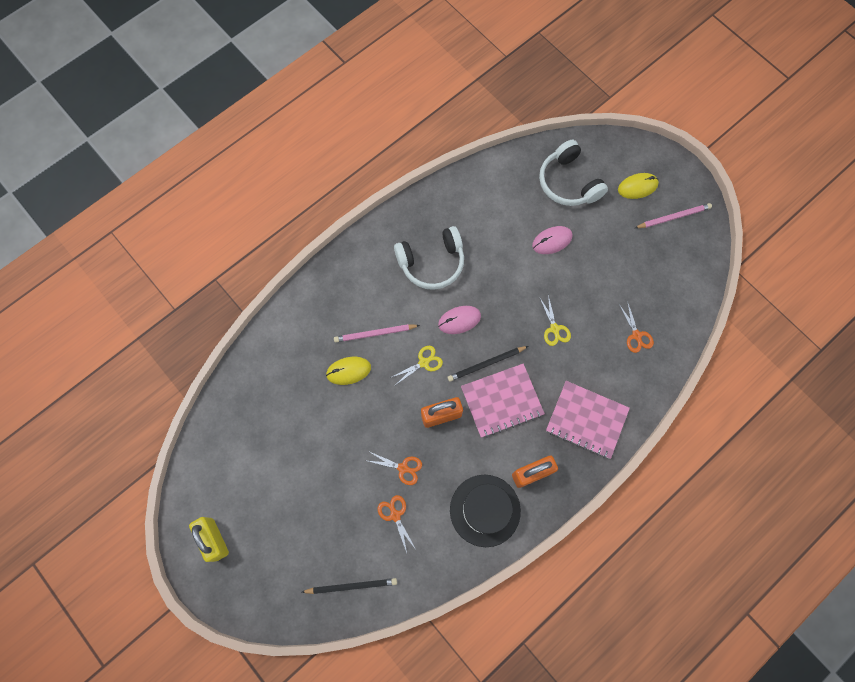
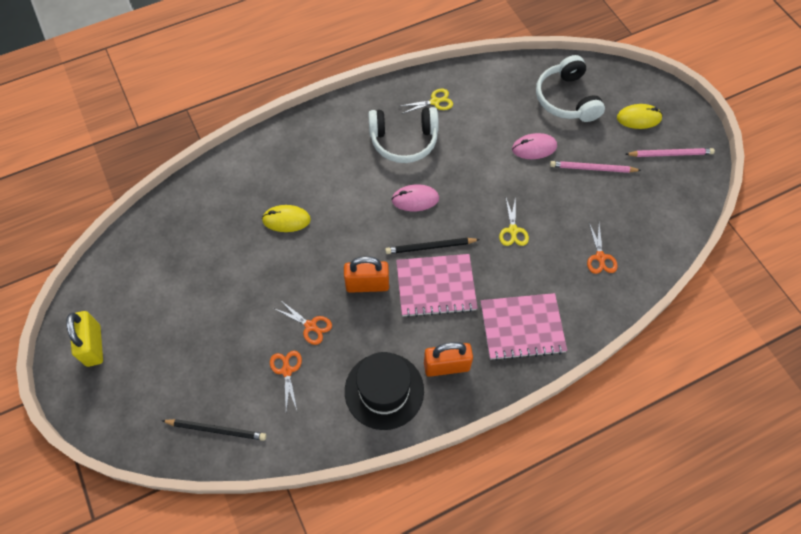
camera: 15 degrees right, 10 degrees down
(375, 334) = (325, 192): pink pencil -> pink pencil (592, 168)
(423, 362) = (365, 230): yellow scissors -> yellow scissors (435, 102)
(586, 420) = (522, 327): pink notebook -> pink notebook turned 45 degrees counterclockwise

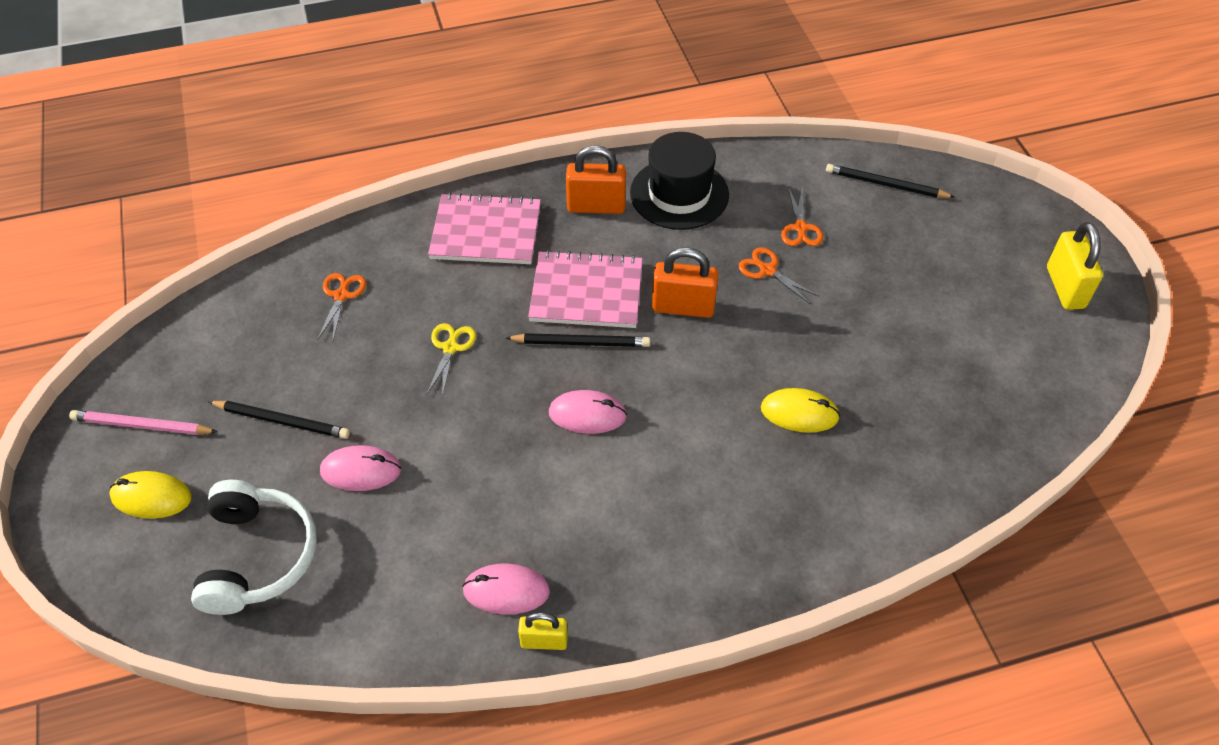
camera: 170 degrees left, 10 degrees down
(404, 141) = (583, 519): white headphones -> none
(410, 83) = (544, 641): none -> yellow padlock
(435, 102) = (506, 591): yellow scissors -> pink mouse
(592, 168) = (282, 421): pink pencil -> black pencil

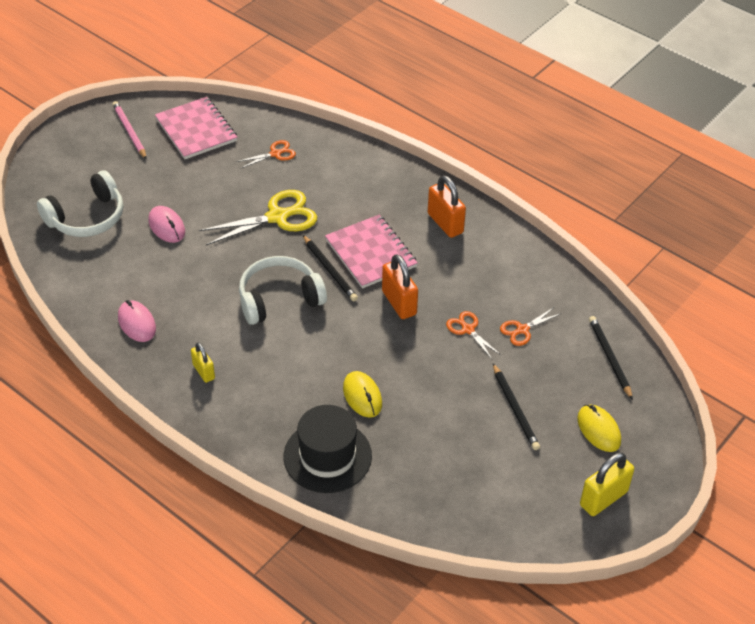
camera: 55 degrees right, 5 degrees down
(151, 497) = (91, 160): yellow mouse -> yellow mouse (598, 430)
(282, 421) = (173, 179): black pencil -> black pencil (515, 409)
(450, 348) = (277, 217): yellow scissors -> yellow scissors, size x1.88
(486, 232) = (377, 186): pink notebook -> pink notebook (196, 130)
(544, 641) = (117, 354): yellow padlock -> yellow padlock (204, 372)
(587, 414) = (279, 299): pink mouse -> white headphones
(679, 194) = (494, 256): black hat -> black hat (327, 456)
(767, 270) = (468, 329): orange scissors -> orange scissors turned 45 degrees counterclockwise

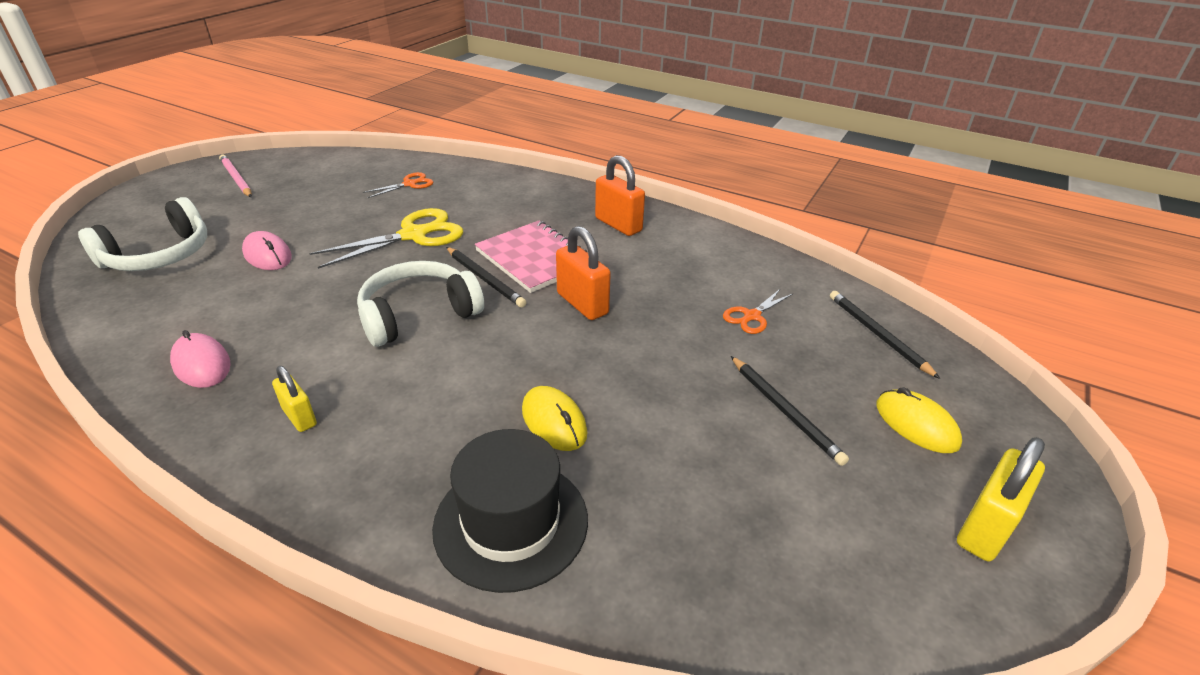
camera: 10 degrees left, 10 degrees down
(196, 130) = (317, 172): pink notebook -> none
(468, 329) = (681, 323): orange scissors -> none

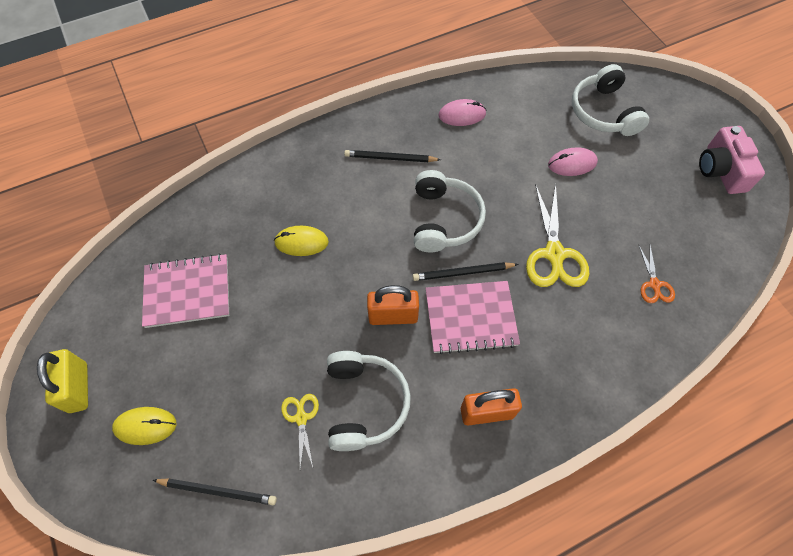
camera: 125 degrees right, 25 degrees up
(236, 179) = (721, 170): pink pencil -> pink camera
(299, 417) = (388, 143): yellow padlock -> none
(511, 522) = (258, 196): black hat -> none
(690, 286) = (364, 403): none -> white headphones
(743, 501) = (187, 292): none -> pink notebook
(752, 316) = (301, 418): orange scissors -> yellow scissors
(785, 411) = (215, 361): black pencil -> black pencil (390, 158)

